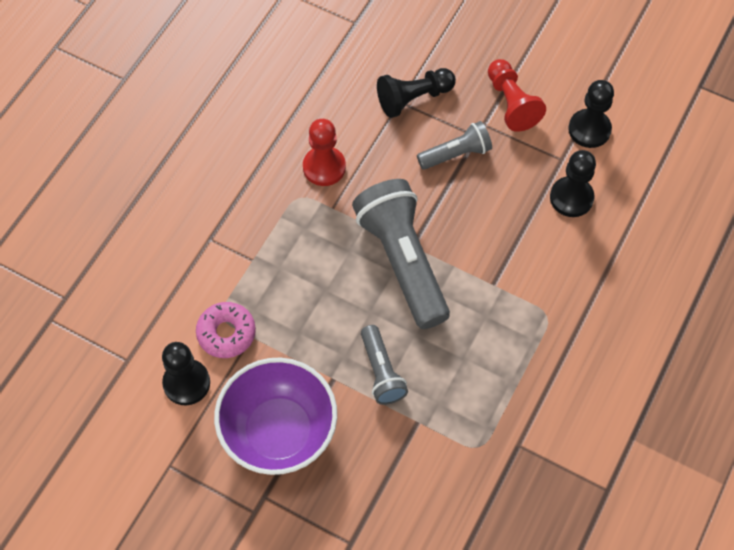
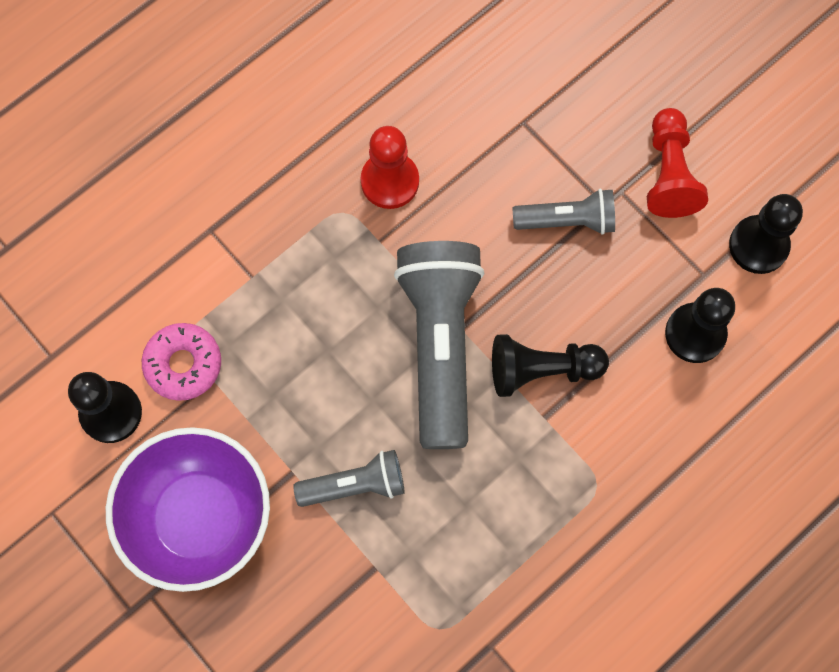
camera: 20 degrees right, 10 degrees up
(381, 372) = (355, 485): grey flashlight -> grey flashlight turned 105 degrees counterclockwise
(413, 98) = (542, 124): black pawn -> black pawn (541, 370)

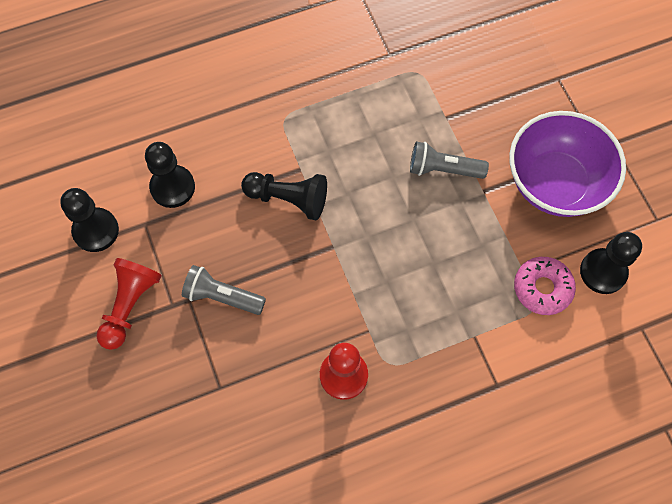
camera: 160 degrees left, 5 degrees down
(440, 345) = (352, 239): grey flashlight -> none

